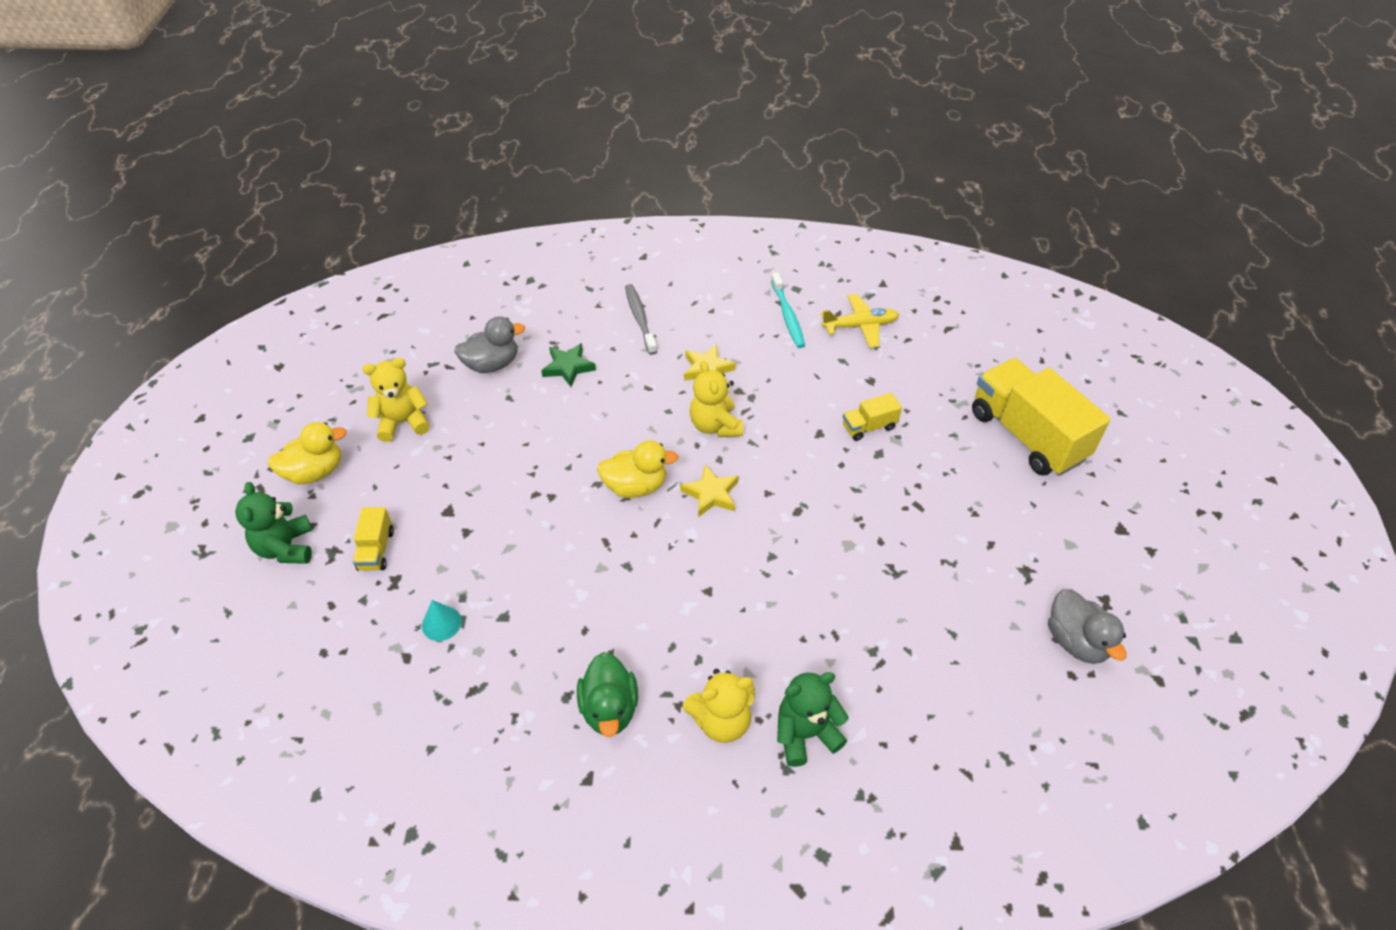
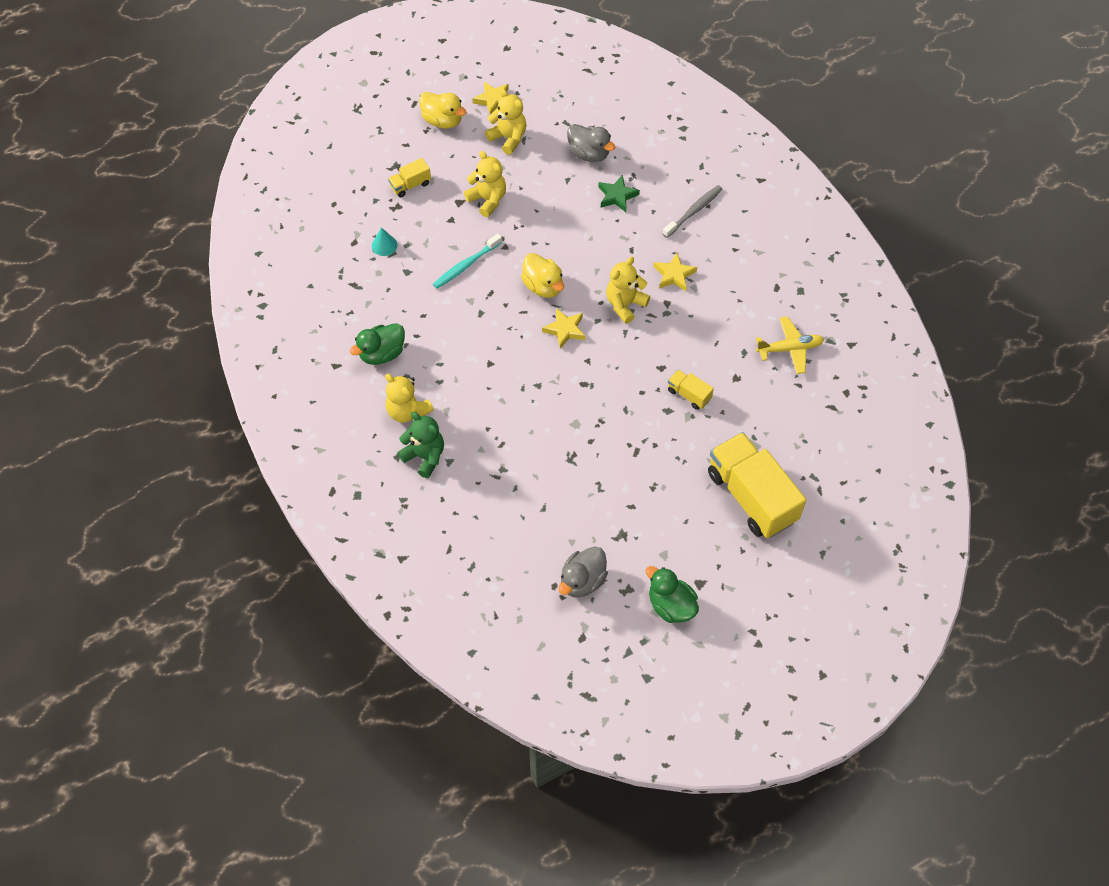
camera: 60 degrees right, 10 degrees up
(286, 548) = (384, 143): green teddy bear -> none
(337, 411) = (493, 100): none -> yellow star
(470, 482) = (487, 200): none -> yellow teddy bear
(787, 316) = (766, 298): turquoise toothbrush -> turquoise toothbrush (466, 265)
(860, 326) = (790, 348): yellow plane -> yellow plane turned 60 degrees counterclockwise
(1026, 435) = (751, 496): yellow truck -> yellow truck turned 60 degrees counterclockwise
(1142, 569) = (671, 605): none -> green duck

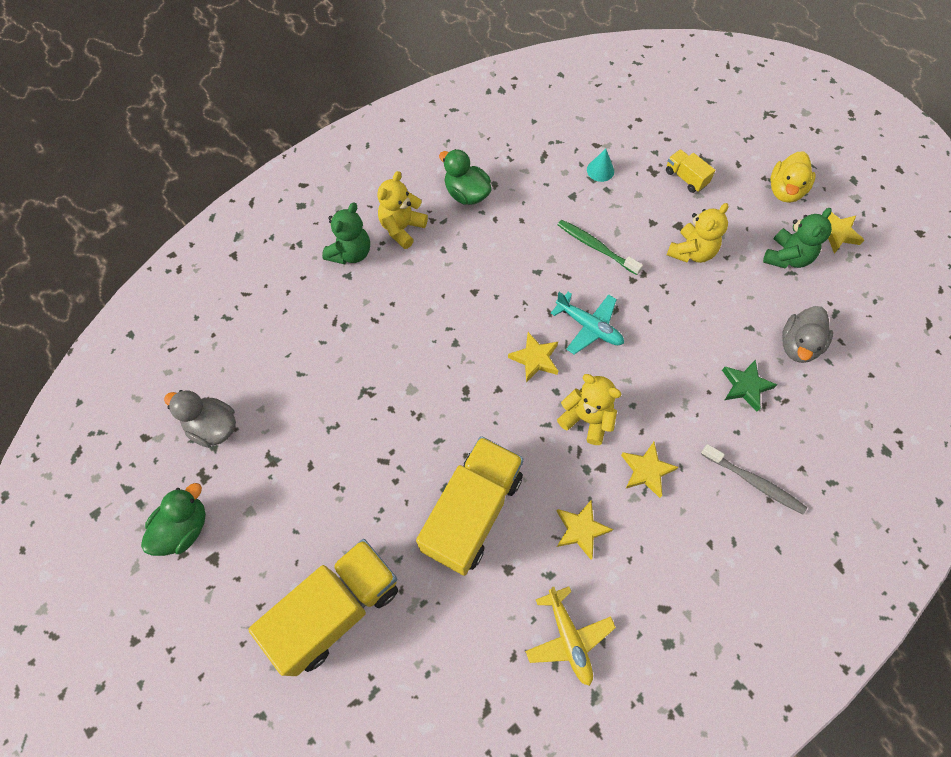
camera: 80 degrees right, 5 degrees up
(466, 265) = (596, 247): turquoise toothbrush -> green toothbrush
(508, 138) = (787, 257): yellow teddy bear -> green teddy bear
(543, 286) = (589, 327): yellow duck -> turquoise plane
(689, 395) = (472, 512): yellow truck -> yellow truck, size x2.25
(713, 326) = (580, 530): none -> yellow star

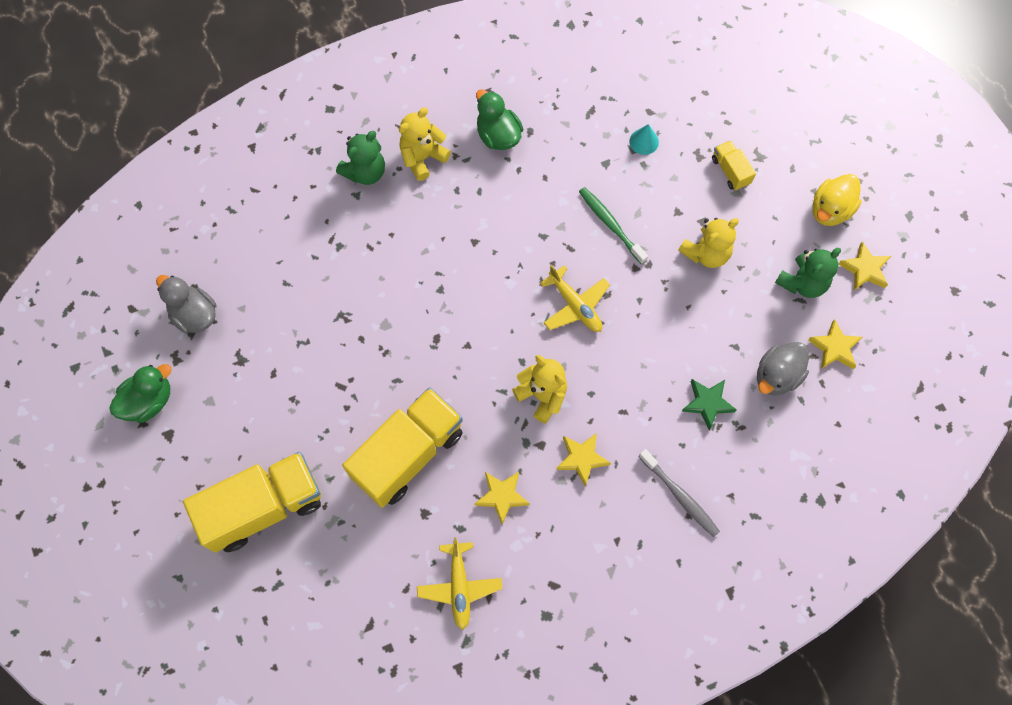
camera: 15 degrees right, 5 degrees up
(535, 359) = (512, 324): yellow star -> yellow star (834, 348)
(589, 327) = (575, 305): turquoise plane -> yellow plane

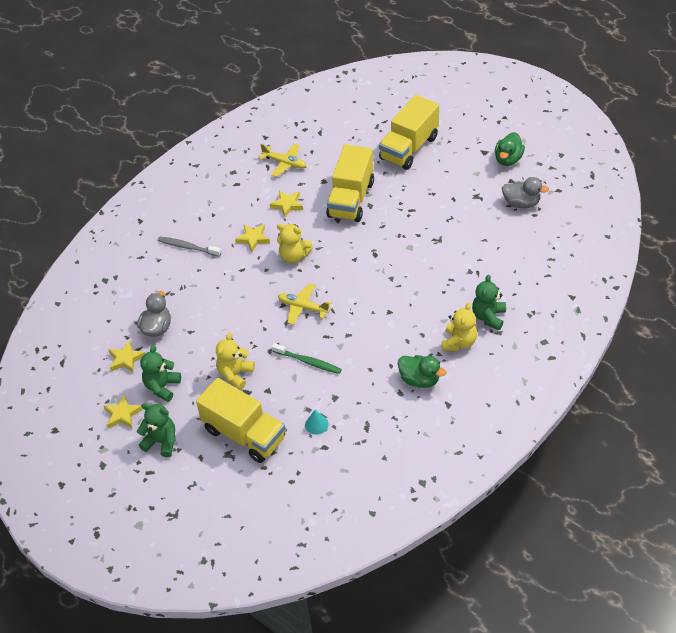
camera: 155 degrees right, 20 degrees down
(459, 587) = (285, 163): yellow plane -> yellow plane turned 150 degrees clockwise
(707, 403) = (193, 295): green star -> none
(730, 171) = (244, 434): yellow truck -> yellow truck, size x2.25
(830, 210) = (161, 441): yellow duck -> green teddy bear

